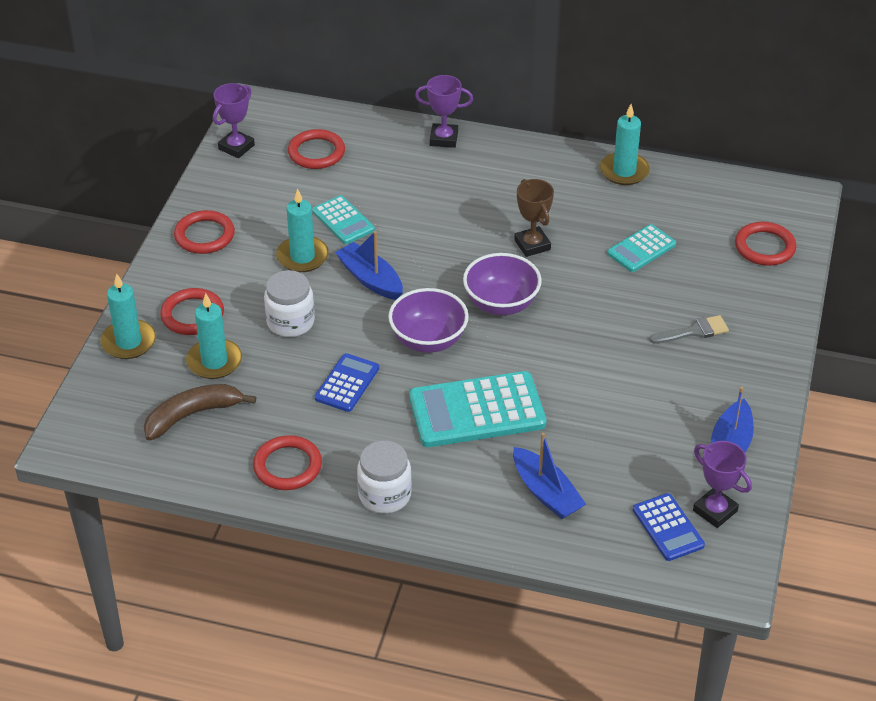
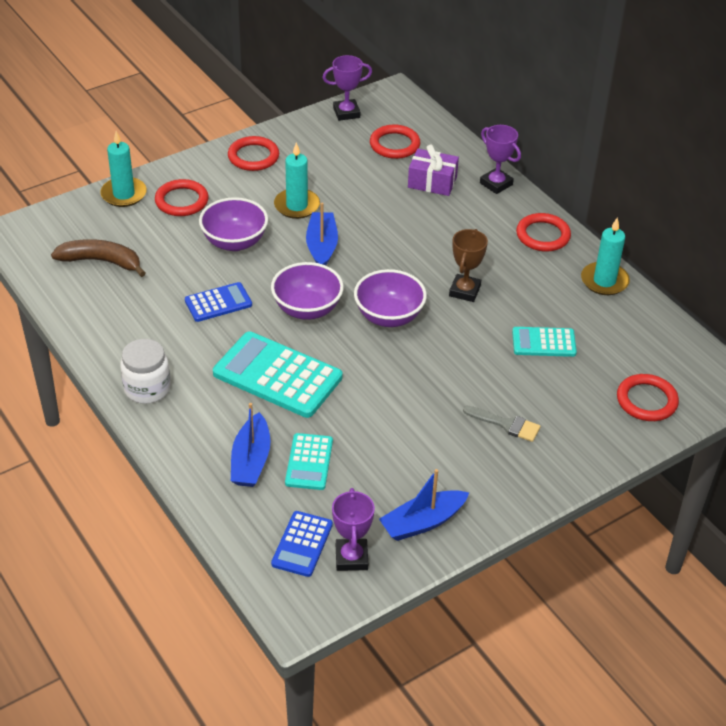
camera: 40 degrees right, 0 degrees up
(214, 361) = (157, 237): turquoise candle -> none
(287, 466) = (114, 330): red ring -> red ring (543, 235)
(290, 322) = (234, 242): white jar -> purple bowl
(343, 220) = (354, 198): turquoise calculator -> turquoise calculator (309, 462)
(390, 168) = (432, 182): none -> purple gift

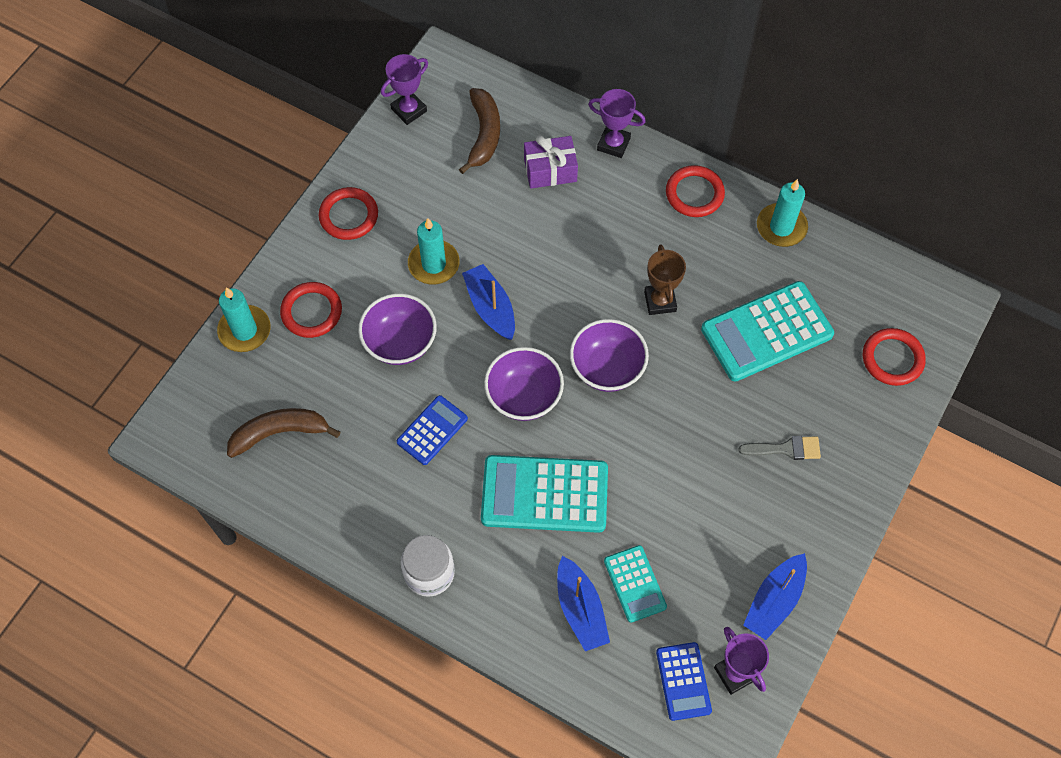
camera: 25 degrees left, 20 degrees up
(394, 145) = (484, 134): red ring -> brown banana
(544, 342) = (767, 332): turquoise calculator -> turquoise calculator, size x1.81

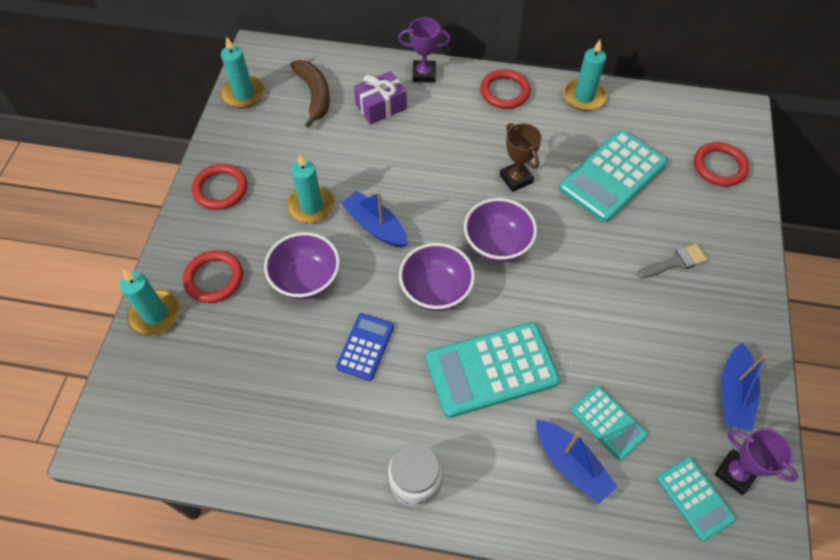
camera: 20 degrees left, 5 degrees down
(279, 433) = (220, 397): brown banana -> none
(409, 110) = (243, 94): purple trophy -> turquoise candle
(683, 681) = (695, 498): blue calculator -> turquoise calculator

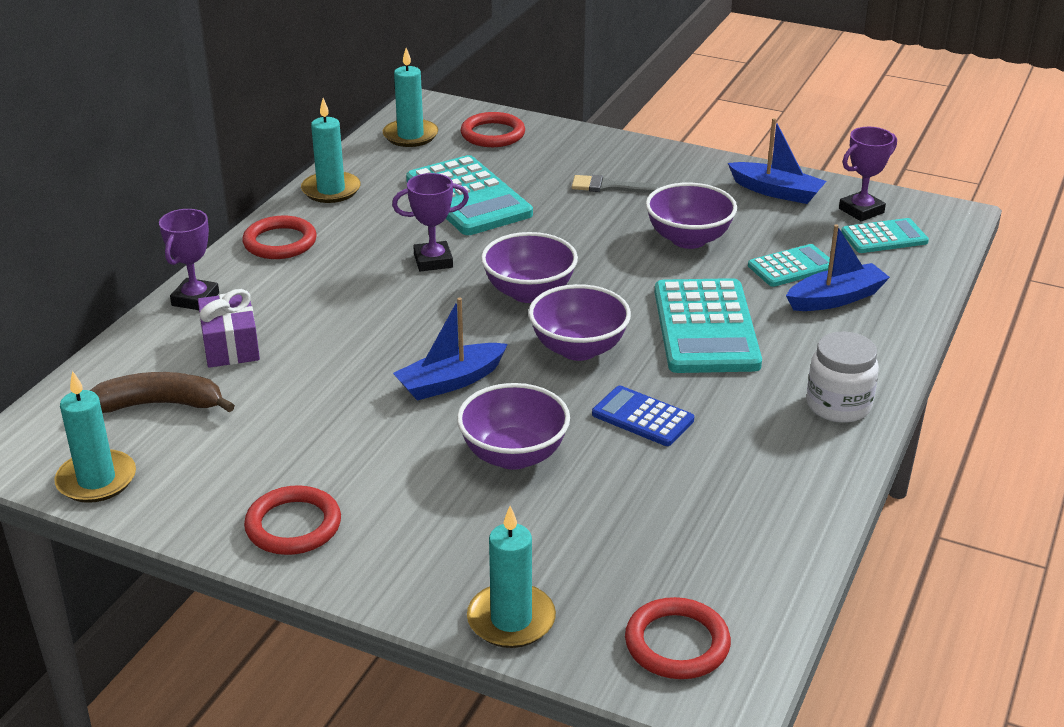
camera: 75 degrees left, 25 degrees down
(214, 278) = (470, 548): red ring -> red ring (677, 643)
(311, 206) = (382, 435): turquoise candle -> turquoise candle (410, 136)
(516, 178) = (433, 261): brown trophy -> purple trophy
(618, 336) = (688, 239): none -> purple bowl
(675, 262) = (607, 187): grey brush -> grey brush turned 75 degrees counterclockwise

